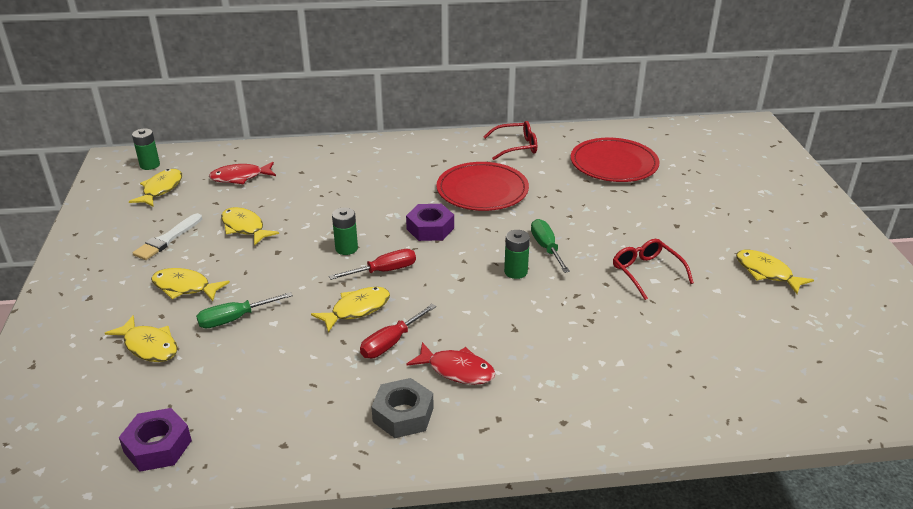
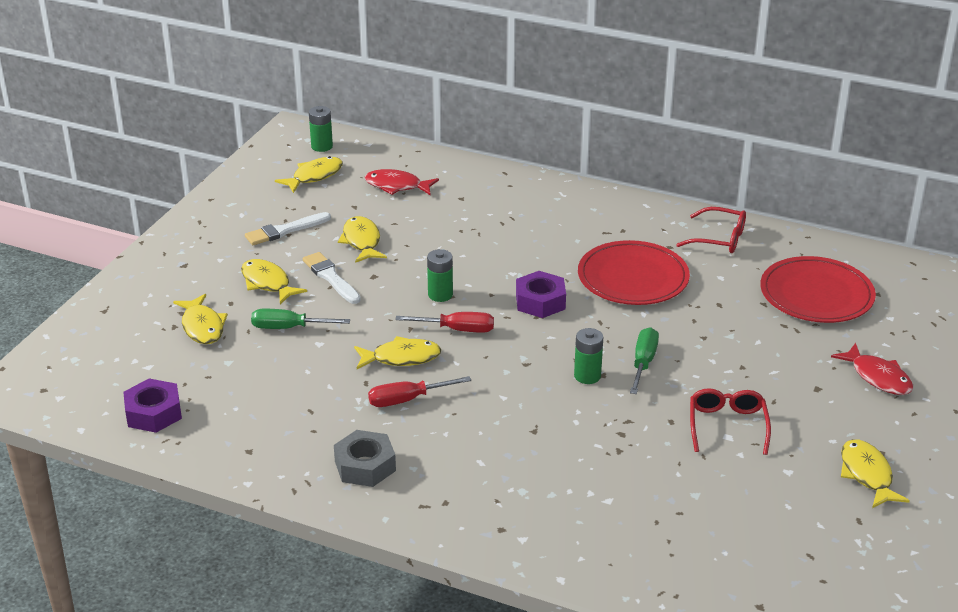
camera: 30 degrees right, 0 degrees up
(240, 264) = (331, 277): none -> white brush
(457, 370) = (445, 447): red fish -> red fish (878, 377)

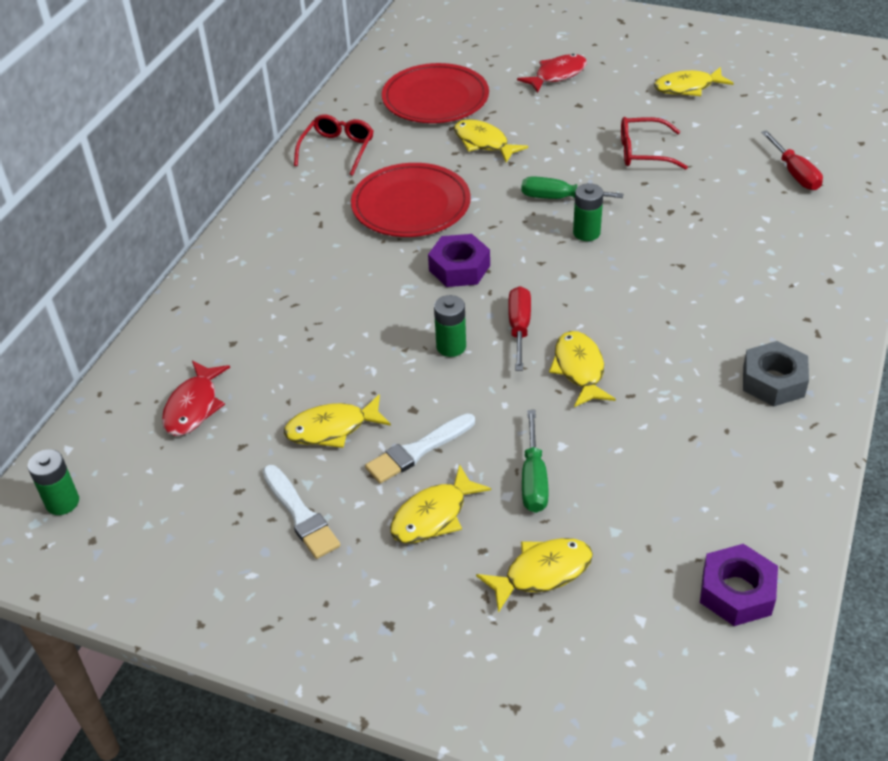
camera: 90 degrees left, 10 degrees up
(314, 176) = (151, 500): yellow fish -> yellow fish (483, 143)
(407, 400) = (654, 358): red screwdriver -> red screwdriver (794, 173)

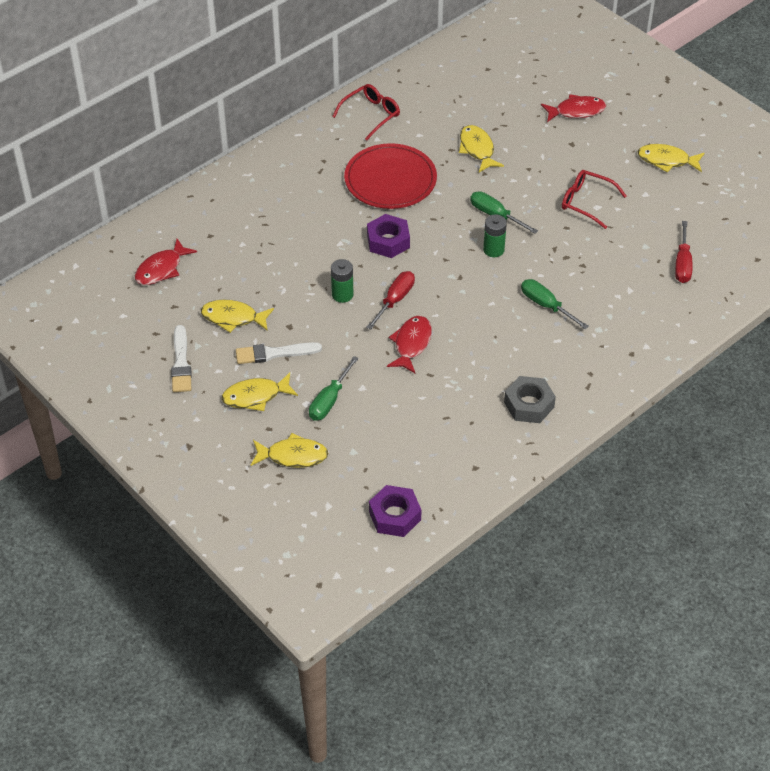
camera: 25 degrees right, 5 degrees up
(62, 502) = (55, 298): green battery -> none
(435, 98) = (470, 97): red plate -> none
(579, 369) = (411, 344): yellow fish -> red fish
(695, 267) = (546, 305): none -> green screwdriver

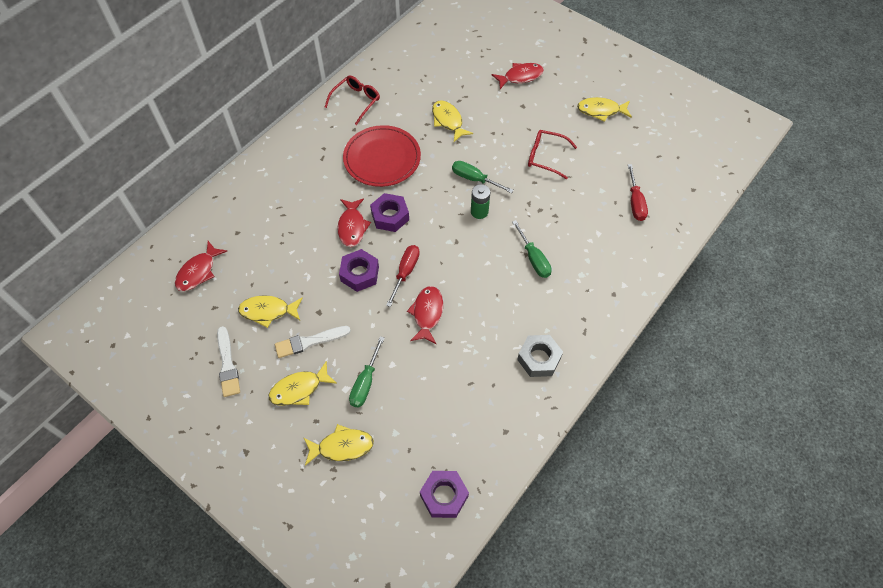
camera: 10 degrees left, 10 degrees up
(342, 246) = (352, 227): none -> red fish
(342, 294) = (360, 273): green battery -> purple nut
(546, 305) = (533, 258): green screwdriver -> green screwdriver turned 150 degrees counterclockwise

